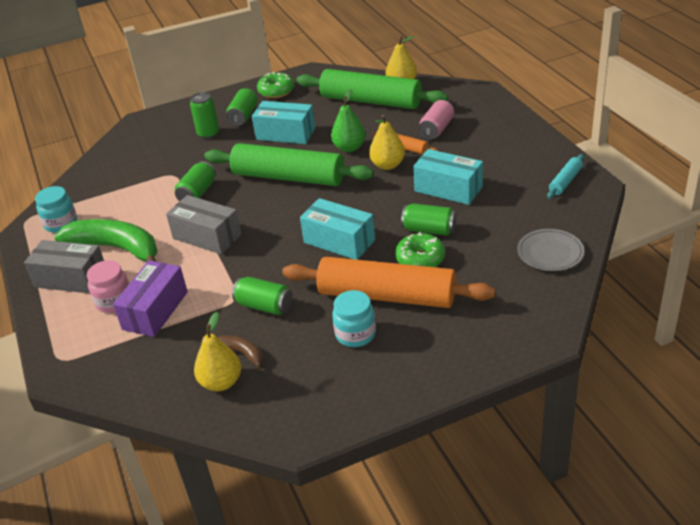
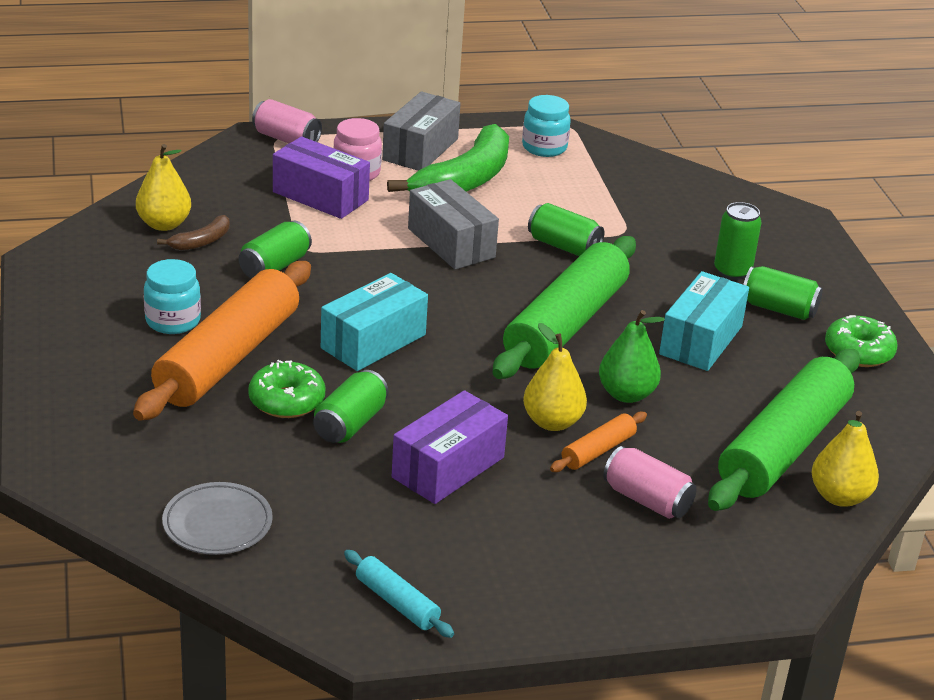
camera: 95 degrees right, 5 degrees down
(61, 354) = (286, 139): none -> pink can
(207, 236) = (451, 243): grey box -> grey box turned 75 degrees counterclockwise
(448, 189) = (448, 467): turquoise box -> purple box

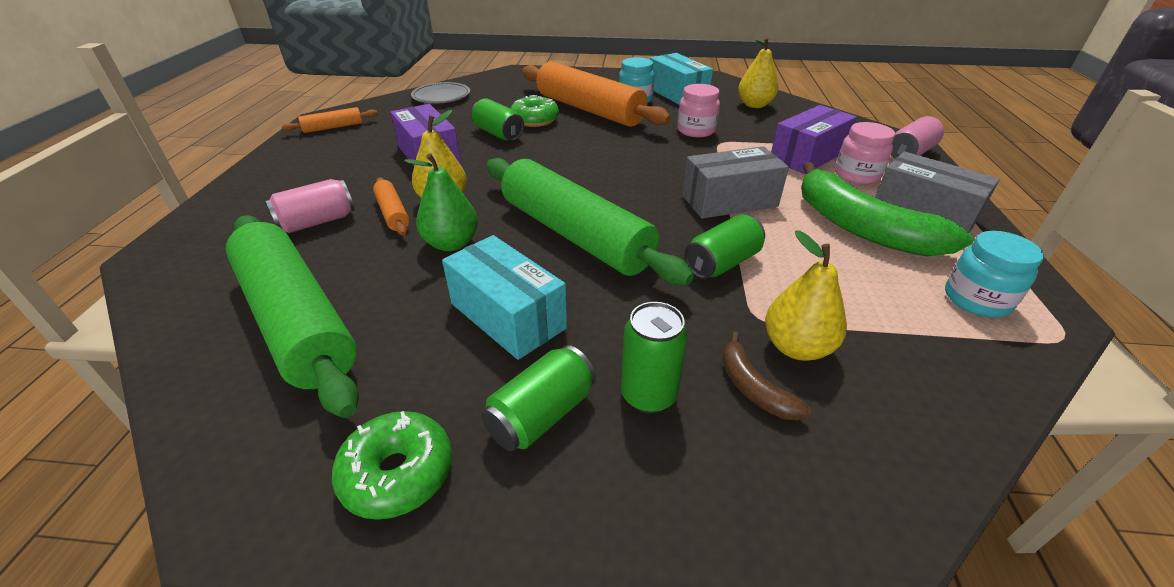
camera: 110 degrees right, 5 degrees up
(201, 241) = (731, 113): brown banana -> brown banana (753, 387)
(274, 266) = (696, 131): green can -> pink jar
(373, 341) = (587, 151): turquoise box -> turquoise box (677, 94)
(397, 602) = (333, 127): turquoise rolling pin -> orange rolling pin
(839, 497) = (193, 335): yellow pear -> yellow pear (796, 347)

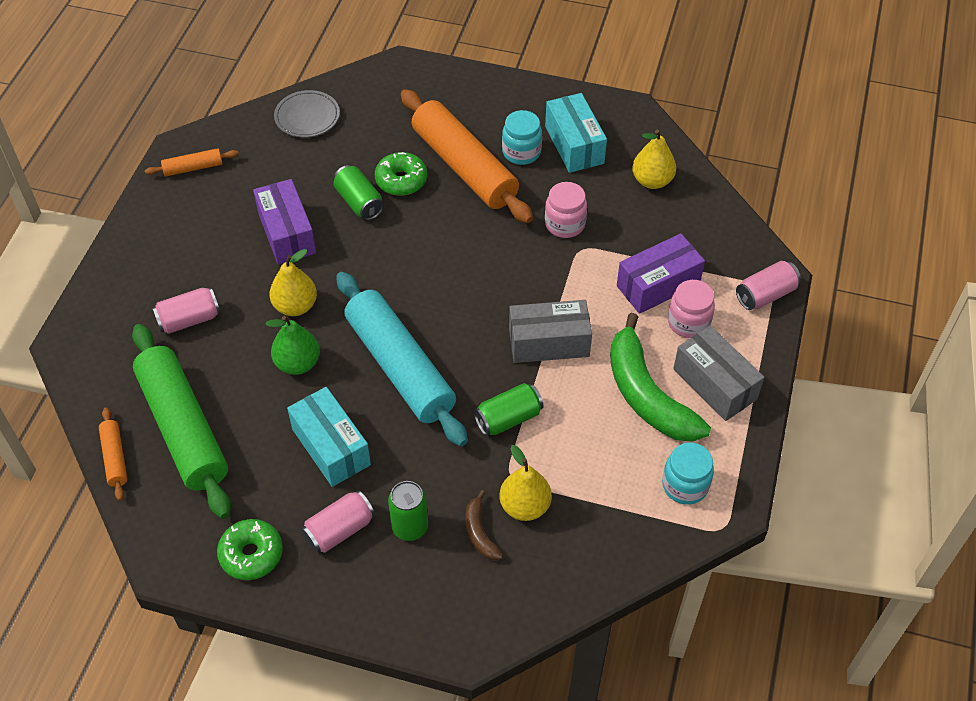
camera: 10 degrees right, 15 degrees up
(393, 213) = (251, 317): orange rolling pin -> orange rolling pin (115, 458)
(541, 414) = (339, 530): green can -> pink can
(575, 234) = (400, 367): green rolling pin -> turquoise rolling pin

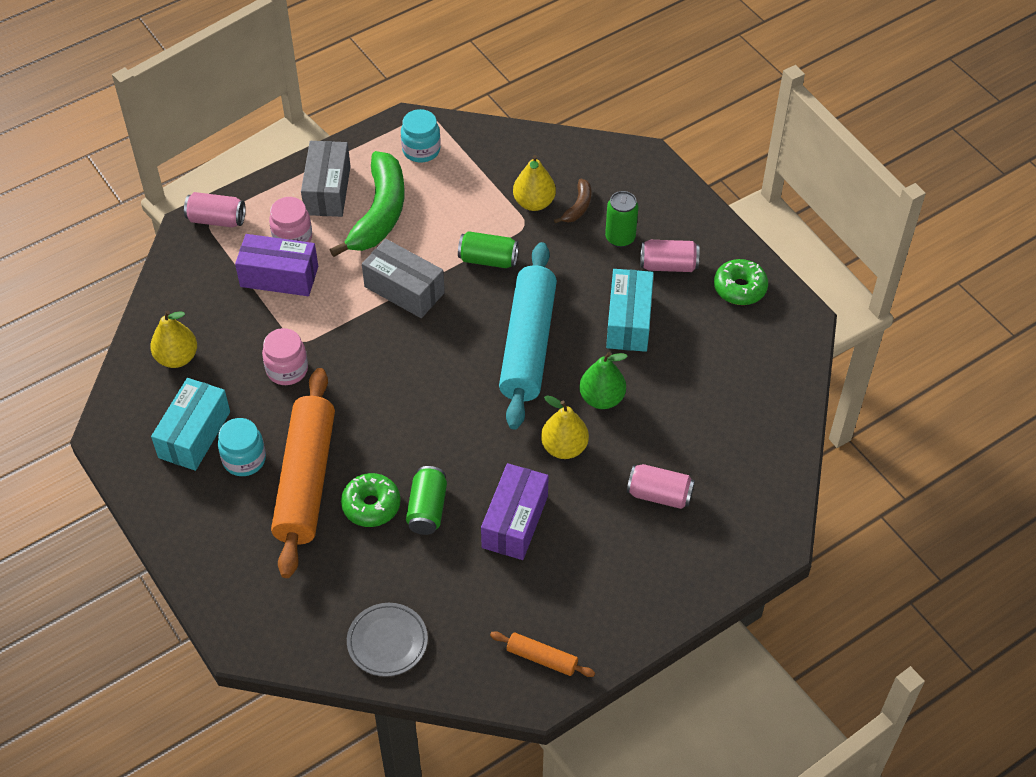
camera: 140 degrees left, 0 degrees up
(115, 458) = (794, 417): orange rolling pin -> none
(183, 428) = (727, 405): green rolling pin -> none

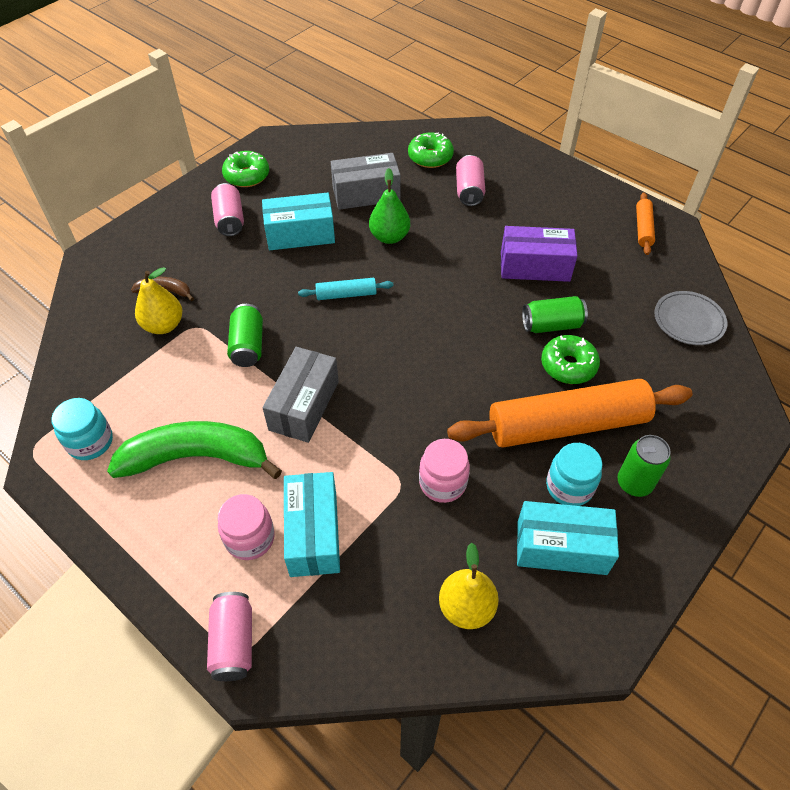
camera: 105 degrees left, 0 degrees up
(279, 276) = (313, 533): purple box -> turquoise box
(327, 190) = (165, 523): grey box -> grey box (366, 194)
(528, 344) = (346, 294): turquoise rolling pin -> turquoise rolling pin, size x0.43
(564, 447) = (449, 250): yellow pear -> none
(620, 238) = (202, 255): green can -> green can (634, 483)
(733, 471) = (430, 157): none -> green donut

